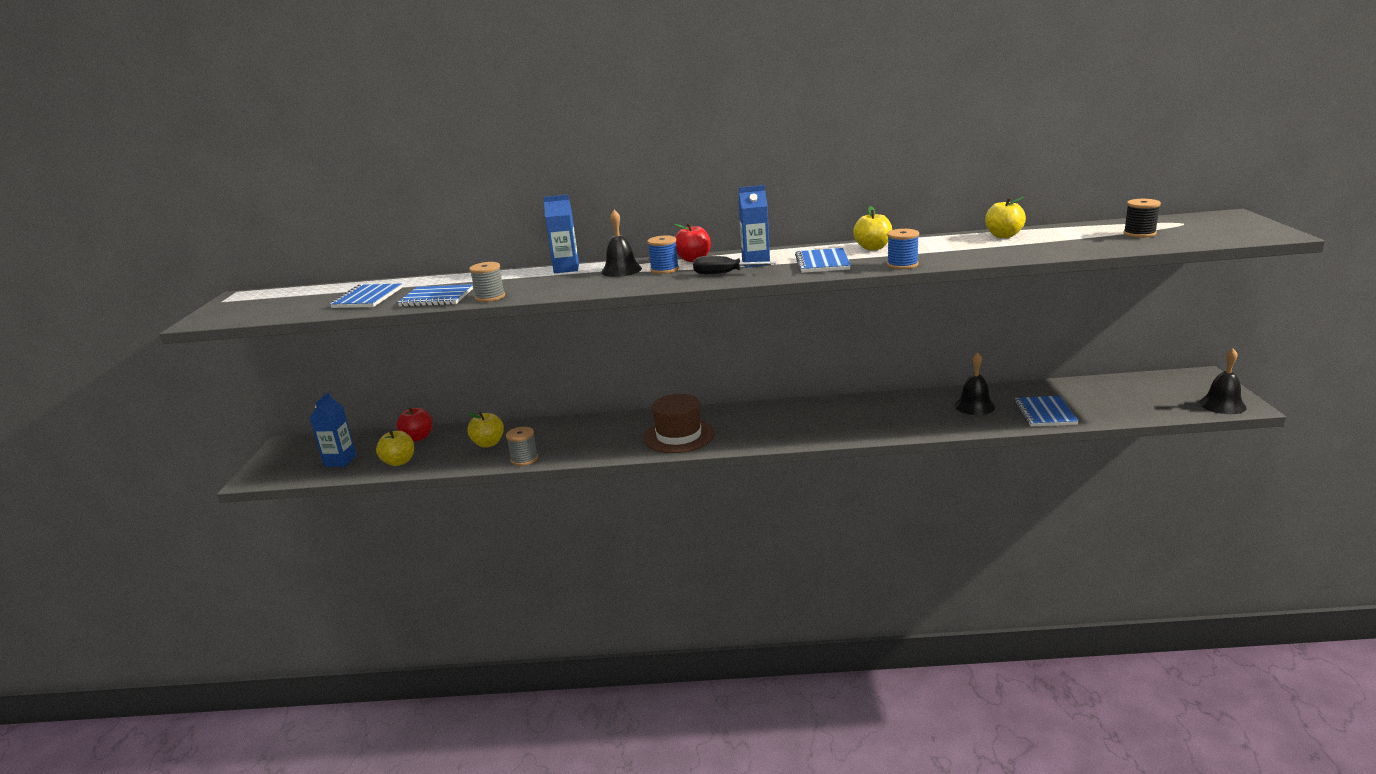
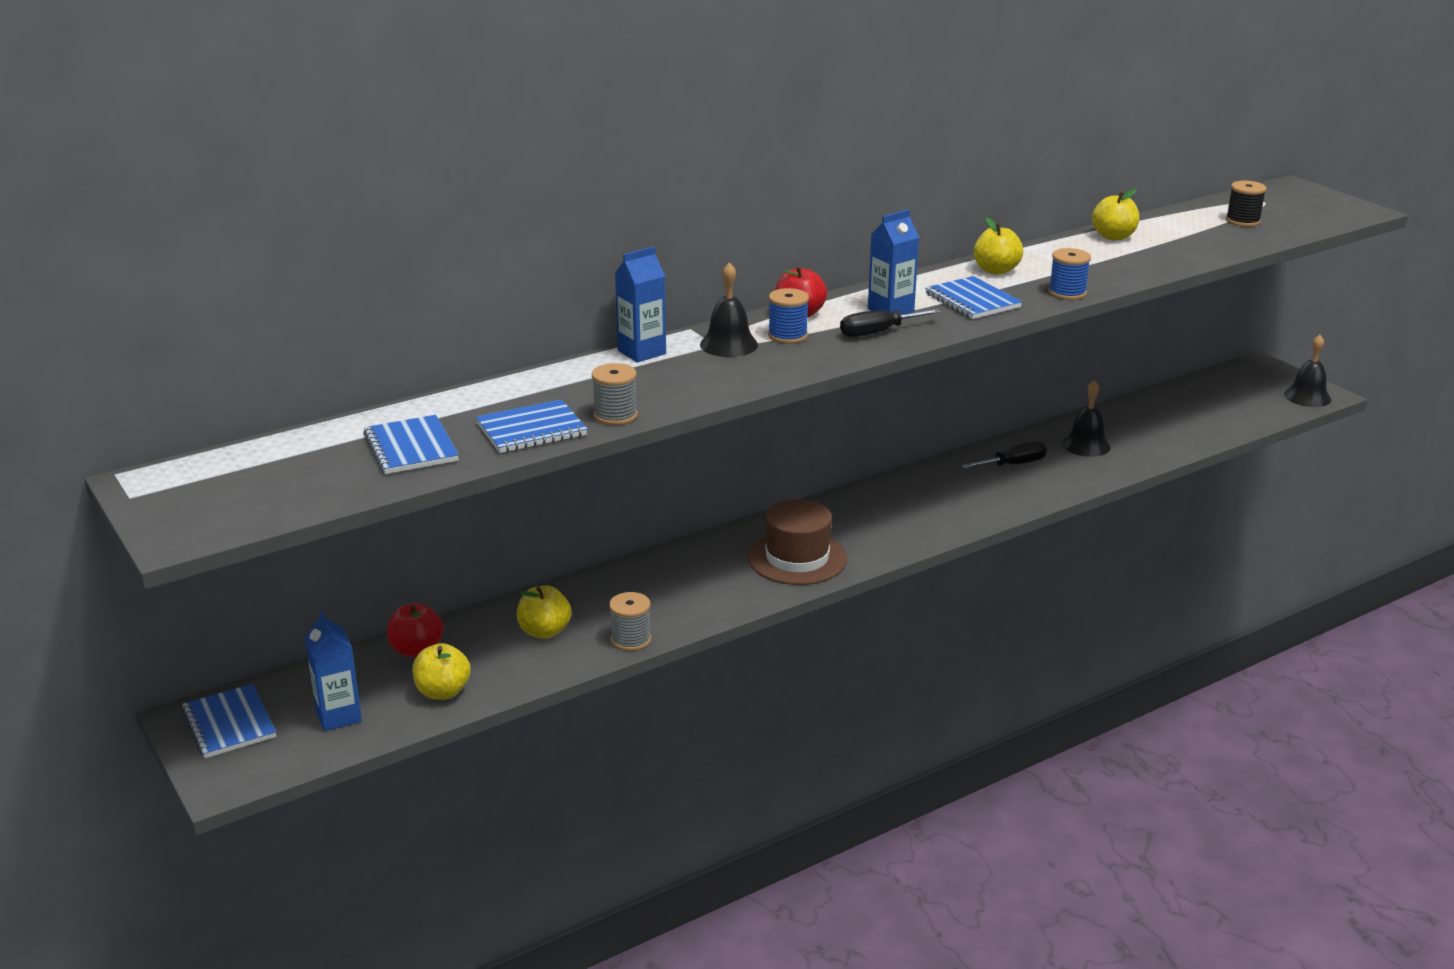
camera: 35 degrees left, 5 degrees up
(901, 408) = (1013, 464): none -> black screwdriver
(1044, 413) = (1163, 439): blue notebook -> blue notebook (229, 724)

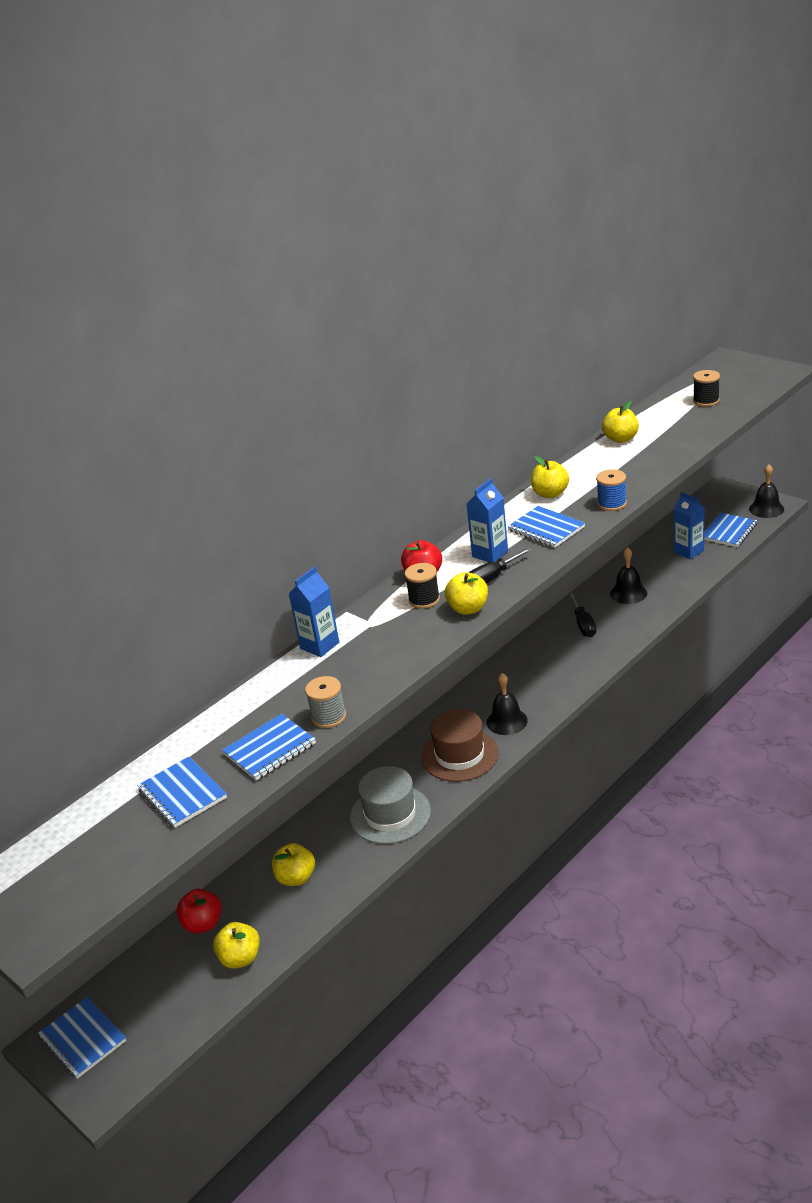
camera: 10 degrees left, 5 degrees up
(338, 716) = (168, 1005): blue carton -> blue carton (688, 551)
(631, 639) = (365, 866): grey spool -> none
(685, 596) = (390, 814): none -> grey hat
(729, 344) = (383, 620): black bell -> black bell (507, 721)
(787, 336) = (424, 599): blue spool -> black spool
(835, 353) = (468, 609): none -> yellow apple
(1013, 464) = (583, 625): black screwdriver -> black screwdriver turned 120 degrees clockwise
(1247, 410) = (729, 531): none -> blue notebook

